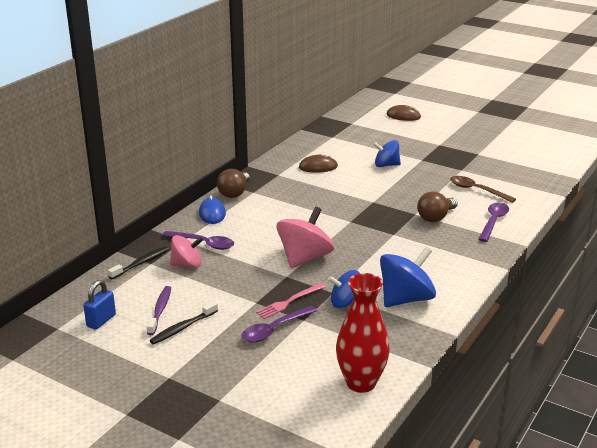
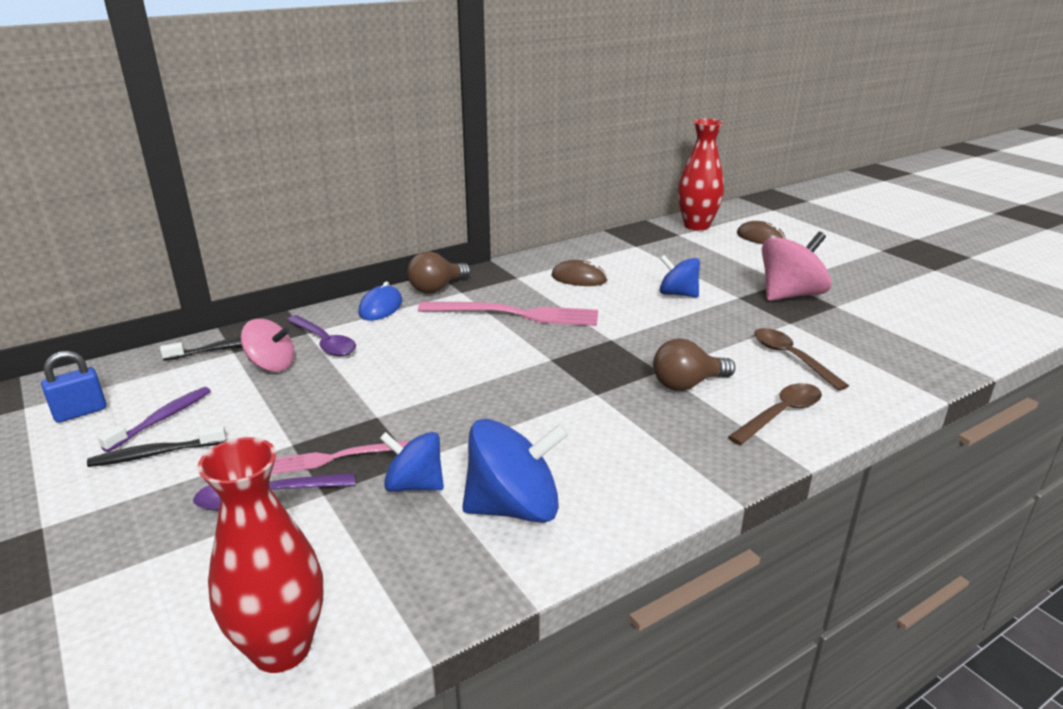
camera: 25 degrees right, 0 degrees up
(303, 199) = (515, 314): none -> pink fork
(304, 258) = (430, 396): pink spinning top -> pink spinning top (790, 295)
(357, 114) = (696, 226): none -> red vase
(493, 222) = (780, 414): purple spoon -> brown spoon

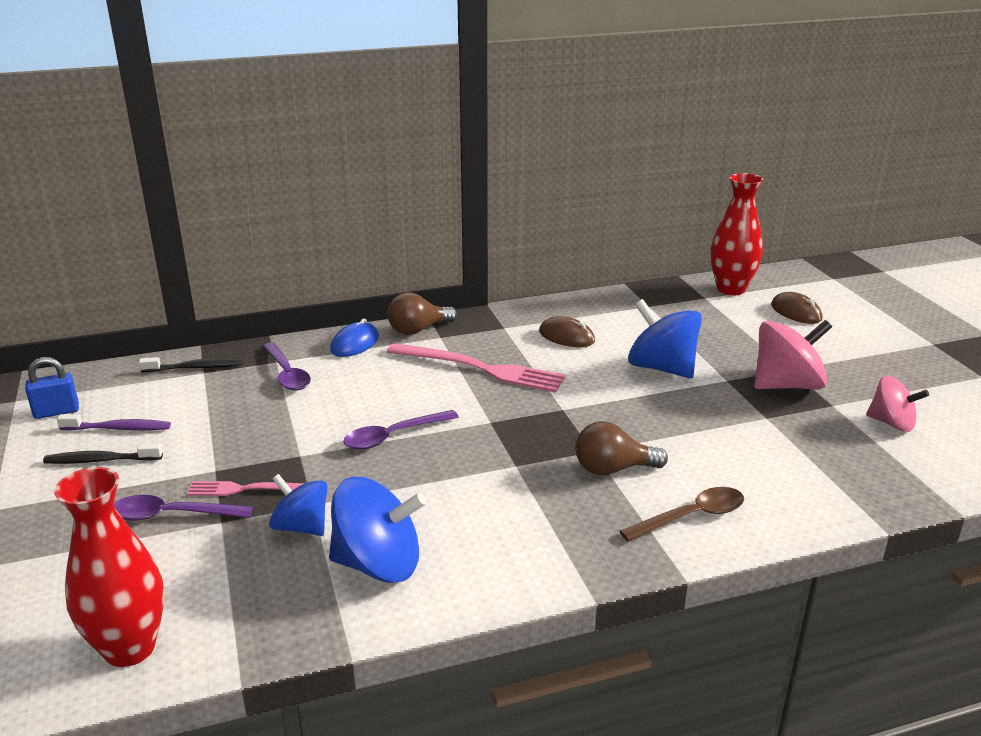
camera: 15 degrees right, 0 degrees up
(162, 419) = (118, 428): purple toothbrush -> purple toothbrush turned 45 degrees clockwise
(271, 365) = (230, 390): pink spinning top -> pink spinning top (891, 423)
(464, 385) = (393, 436): none -> purple spoon
(677, 294) = (661, 368): blue spinning top -> blue spinning top, size x1.57
(791, 358) = (741, 457): brown spoon -> none

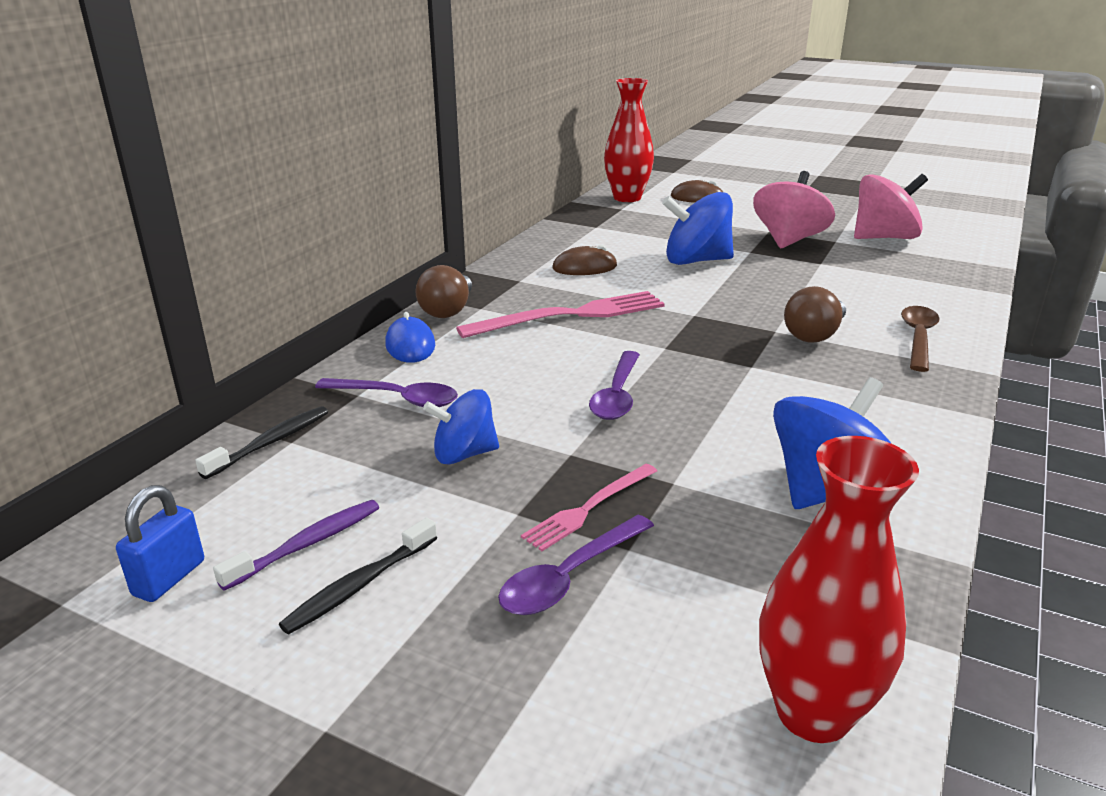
camera: 45 degrees left, 0 degrees up
(301, 527) = (708, 504): blue spinning top -> blue spinning top (464, 454)
(891, 423) = (884, 238): pink spinning top -> pink spinning top, size x1.57

